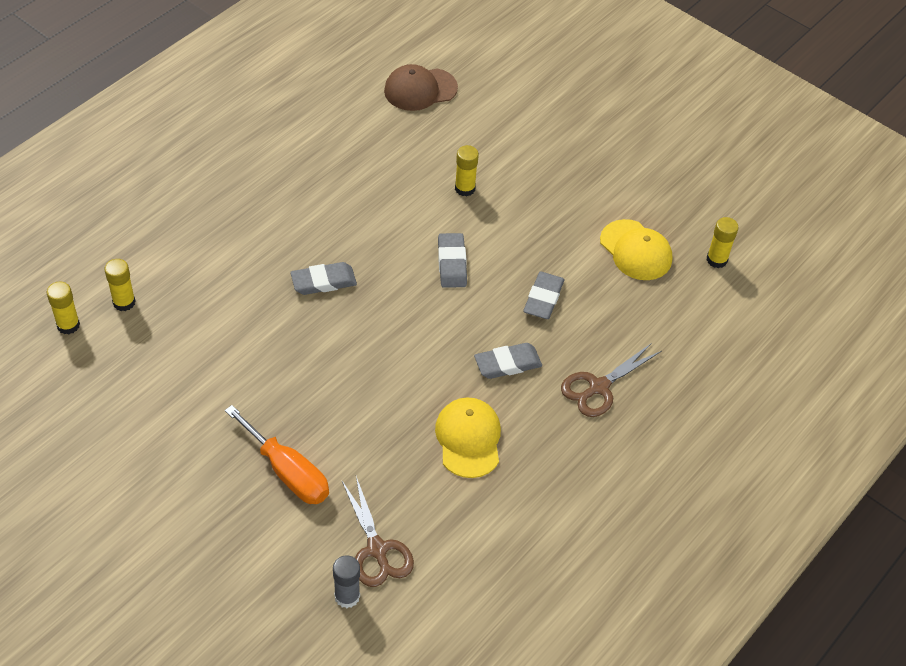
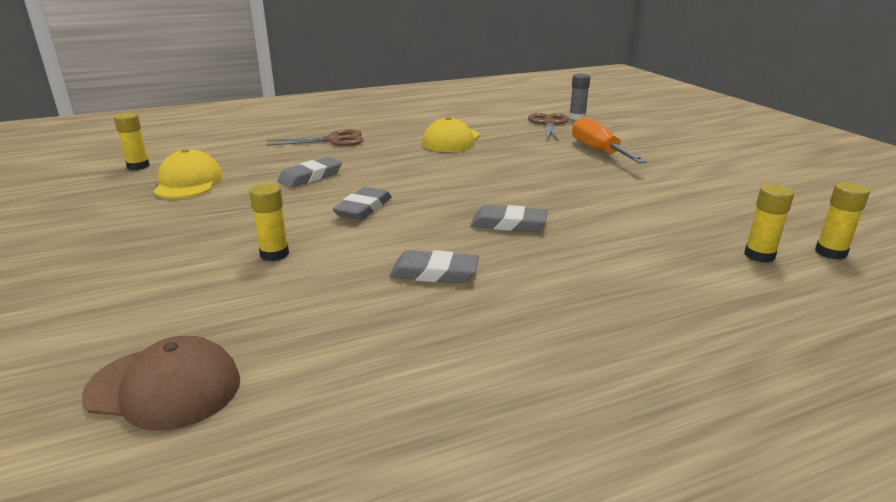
camera: 150 degrees left, 25 degrees down
(507, 364) = (385, 158): grey eraser -> grey eraser (434, 273)

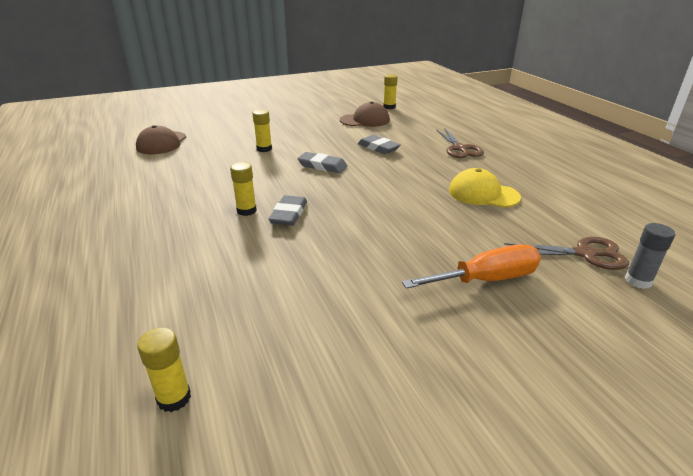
camera: 90 degrees right, 5 degrees up
(188, 182) = (365, 120): yellow cap -> brown cap
(434, 273) = (226, 188): grey eraser -> none
(759, 255) = (191, 336): yellow glue stick -> yellow glue stick (246, 211)

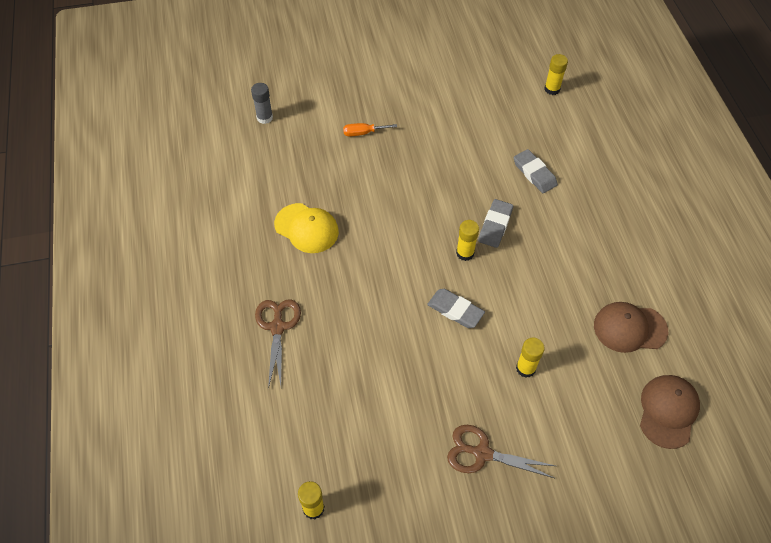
camera: 170 degrees left, 25 degrees up
(246, 211) = (533, 236): yellow glue stick -> yellow glue stick (465, 253)
(365, 120) = (371, 450): brown cap -> brown cap (629, 328)
(378, 147) = (378, 347): grey eraser -> grey eraser (534, 173)
(486, 279) = (363, 133): orange screwdriver -> orange screwdriver, size x0.55
(585, 254) = (278, 144): brown scissors -> brown scissors (481, 453)

